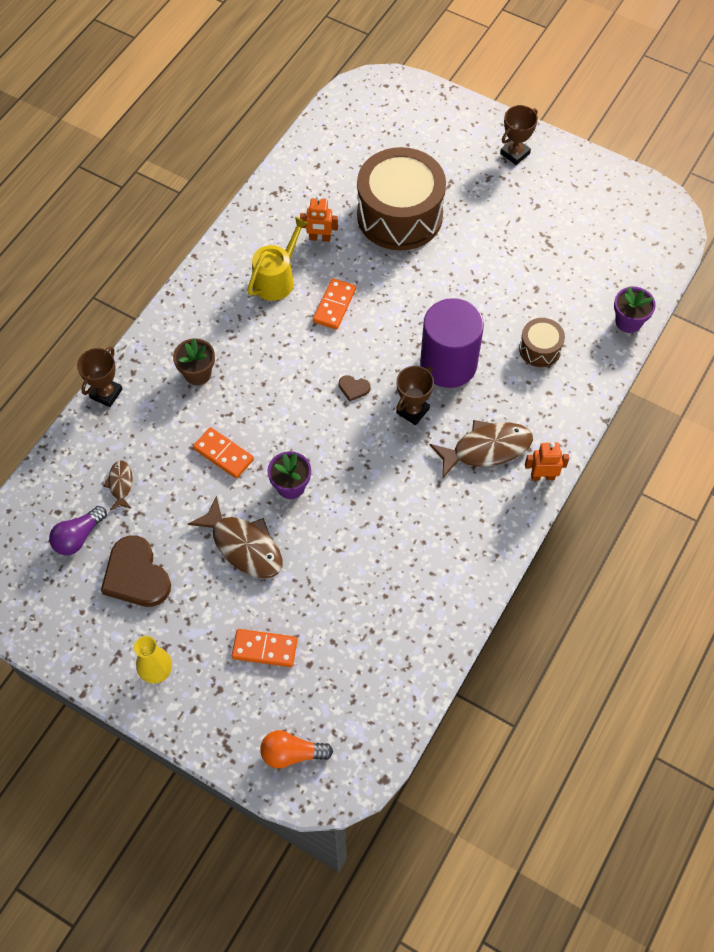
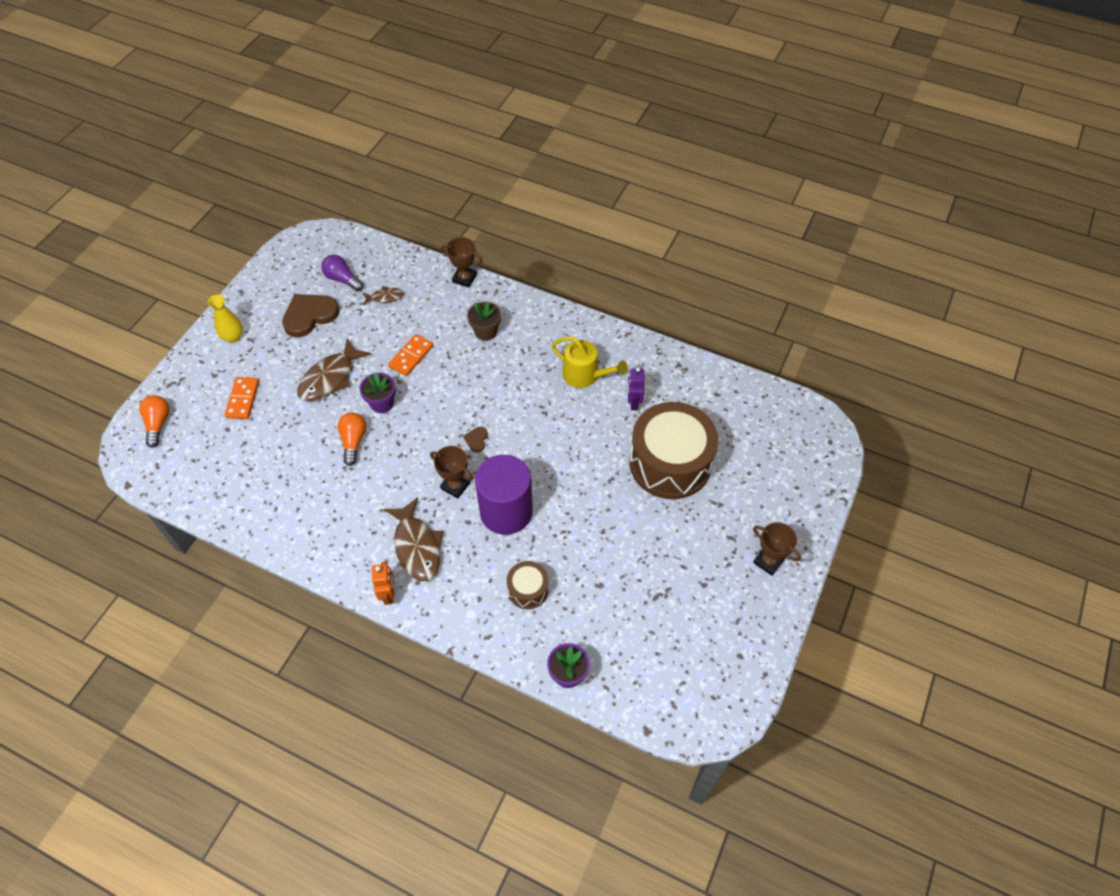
camera: 85 degrees right, 5 degrees down
(320, 238) = (633, 402): orange robot -> purple robot
(334, 305) = (561, 419): orange domino -> none
(343, 516) = (353, 441): none -> orange light bulb

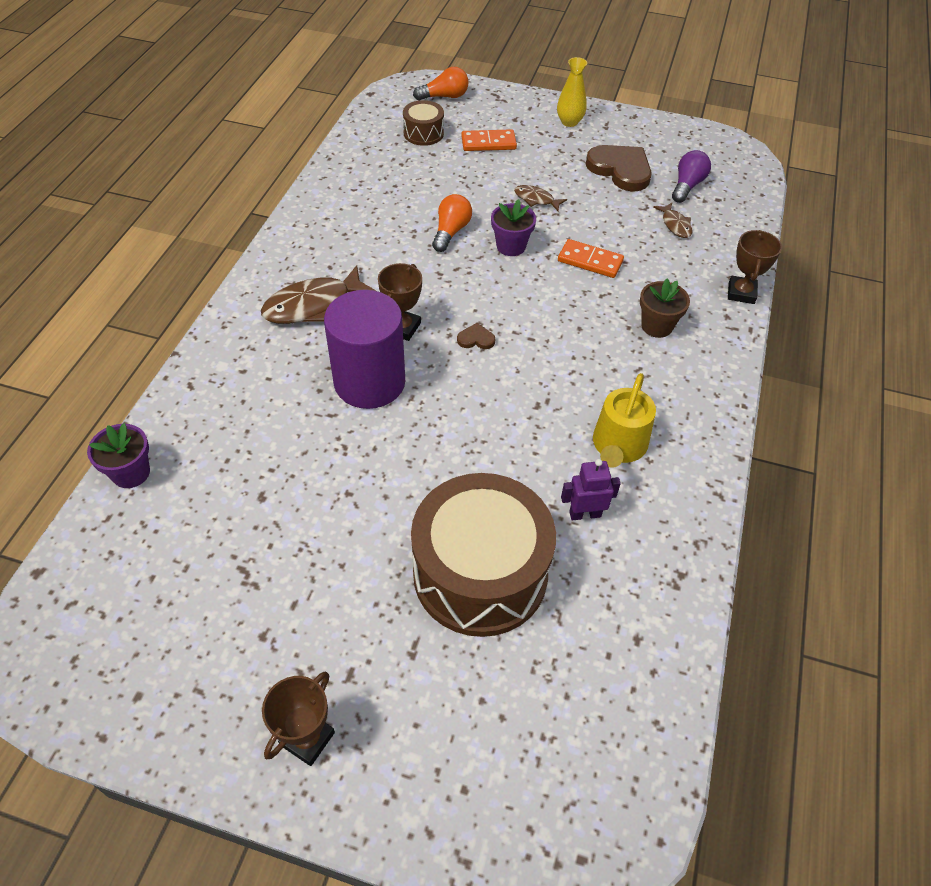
camera: 80 degrees right, 5 degrees down
(330, 378) = (536, 199): brown fish -> brown fish, size x0.53
(353, 441) = (451, 232): orange light bulb -> orange light bulb turned 60 degrees counterclockwise
(388, 594) = (249, 290): orange robot -> none
(528, 590) = (254, 417): brown drum -> brown drum (423, 133)

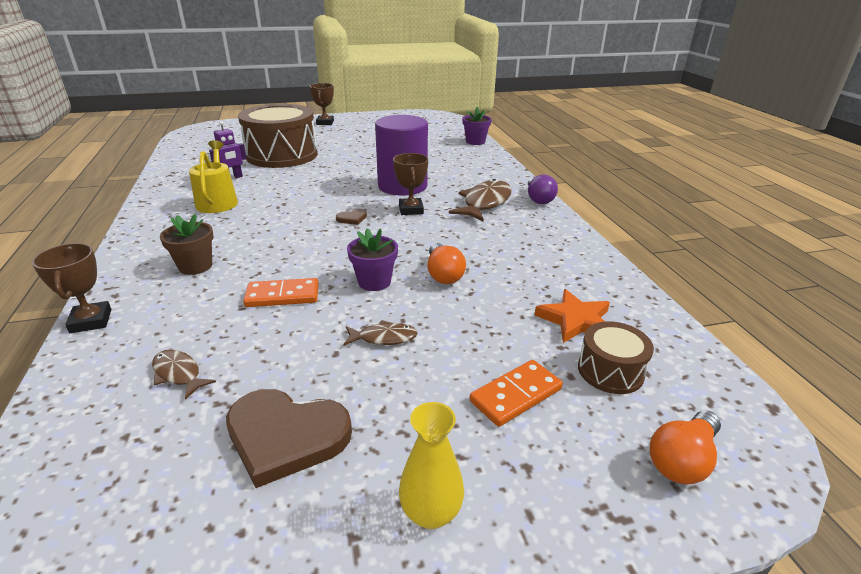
camera: 150 degrees right, 20 degrees down
(402, 163) = (575, 320): none -> orange star
(687, 186) = (157, 453): purple light bulb -> purple light bulb (538, 199)

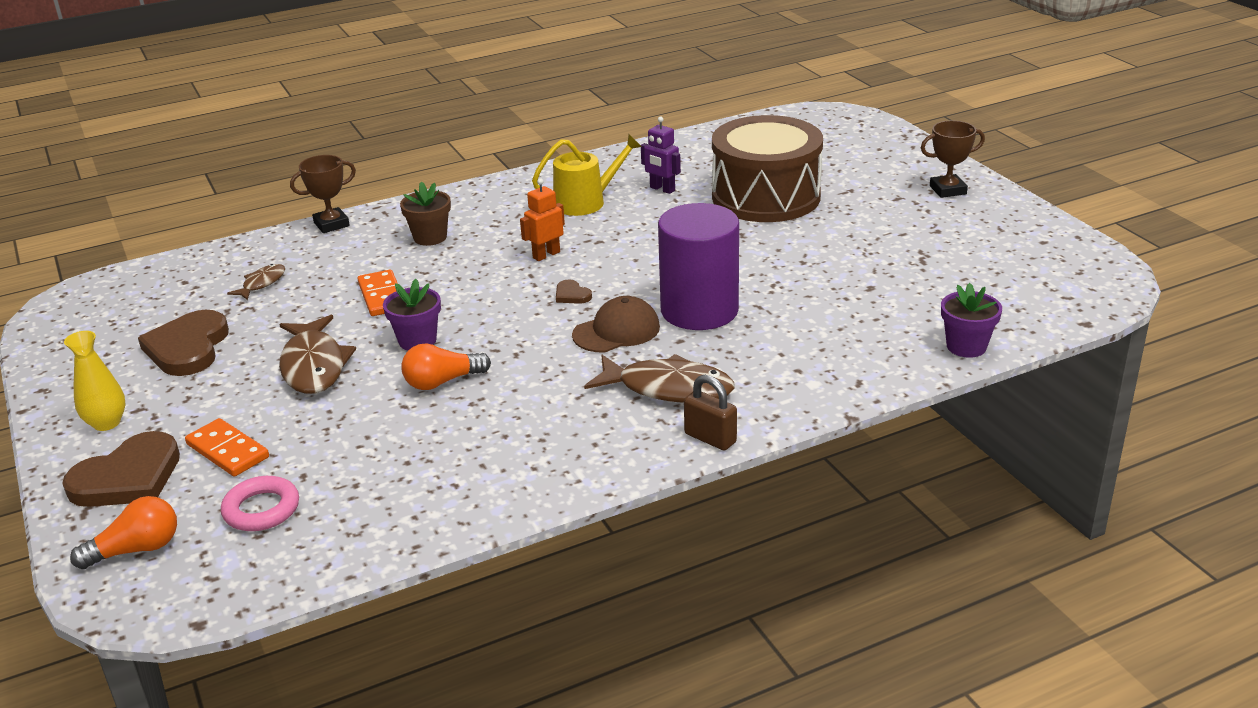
camera: 80 degrees right, 0 degrees up
(284, 222) = (546, 255): none -> orange robot
(384, 338) = (314, 366): brown fish -> brown fish, size x1.90
(411, 210) = (616, 331): brown trophy -> brown cap
(538, 199) = (710, 438): purple light bulb -> brown padlock
(554, 478) = (128, 477): none -> brown heart
(575, 320) = (353, 484): orange star -> none
(610, 371) = (261, 509): brown drum -> pink ring
(682, 460) = (136, 550): orange light bulb -> orange light bulb turned 120 degrees clockwise

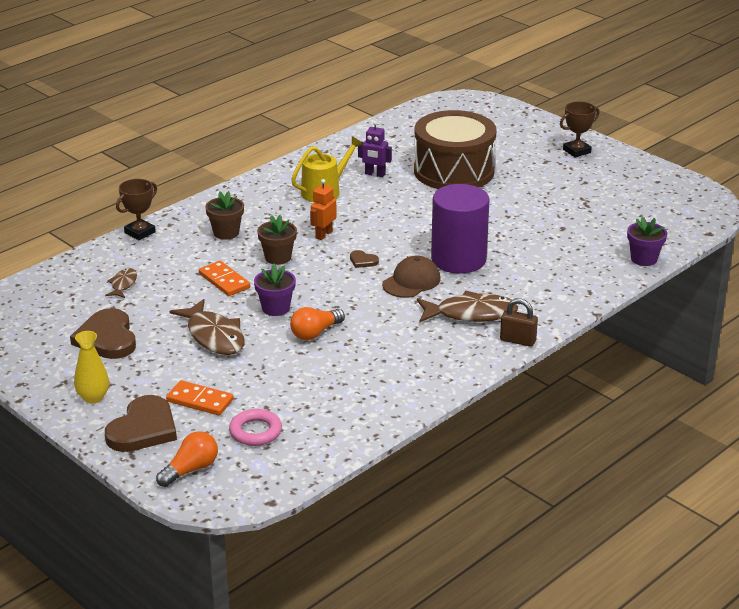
camera: 20 degrees left, 0 degrees up
(469, 276) = (278, 257): none -> brown flower pot

